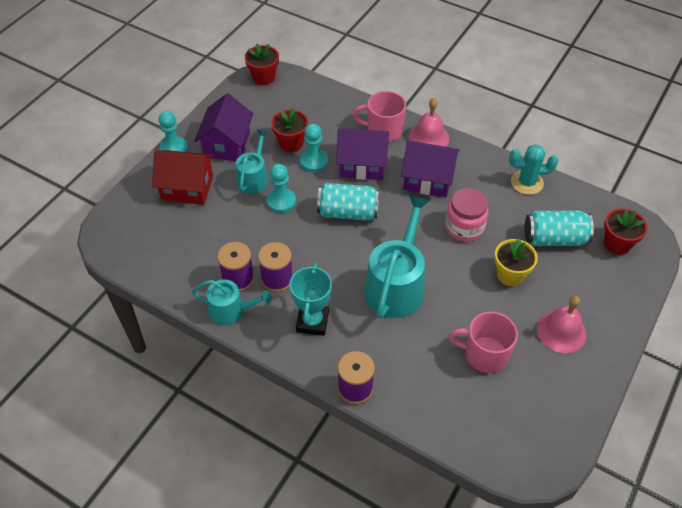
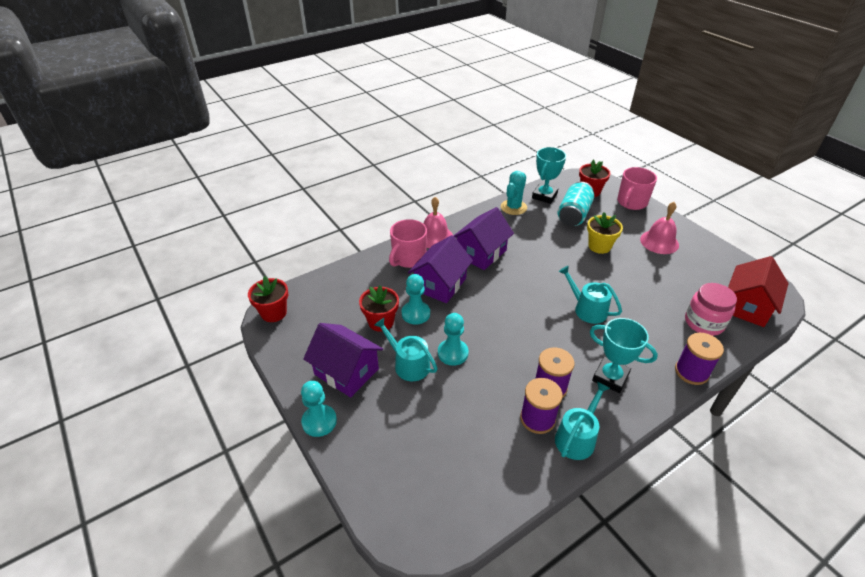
camera: 65 degrees left, 10 degrees down
(187, 188) = (387, 426): red house -> red house (747, 306)
(348, 212) = (492, 312): turquoise can -> none
(396, 285) = (587, 309): turquoise watering can -> turquoise watering can, size x0.59
(464, 227) = (542, 252): pink jar -> pink jar (704, 323)
(484, 354) = (671, 285): pink mug -> pink mug (631, 202)
(571, 203) = (544, 196): none -> turquoise trophy

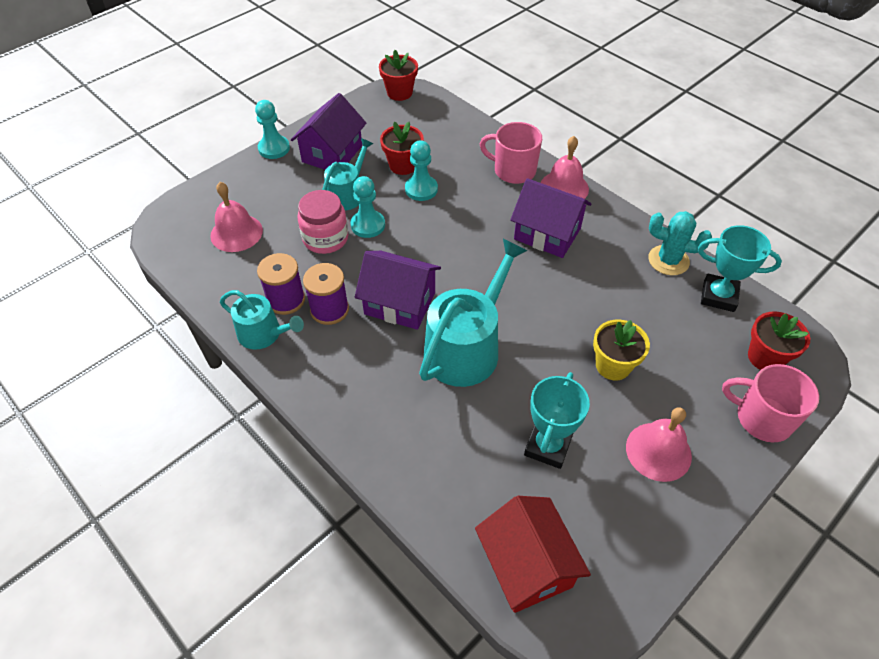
camera: 80 degrees right, 10 degrees up
(440, 284) = (475, 203): purple house -> purple house (400, 303)
(443, 459) = (236, 233): none -> pink bell
(573, 215) = (683, 334): turquoise can -> none
(587, 309) = (467, 347): turquoise watering can -> turquoise watering can, size x1.70
(610, 377) = (351, 368): turquoise trophy -> turquoise trophy (548, 446)
(691, 372) = (372, 460): purple spool -> none
(704, 323) = (472, 491): pink jar -> pink jar (325, 239)
(747, 306) = (527, 565): red house -> red house turned 45 degrees clockwise

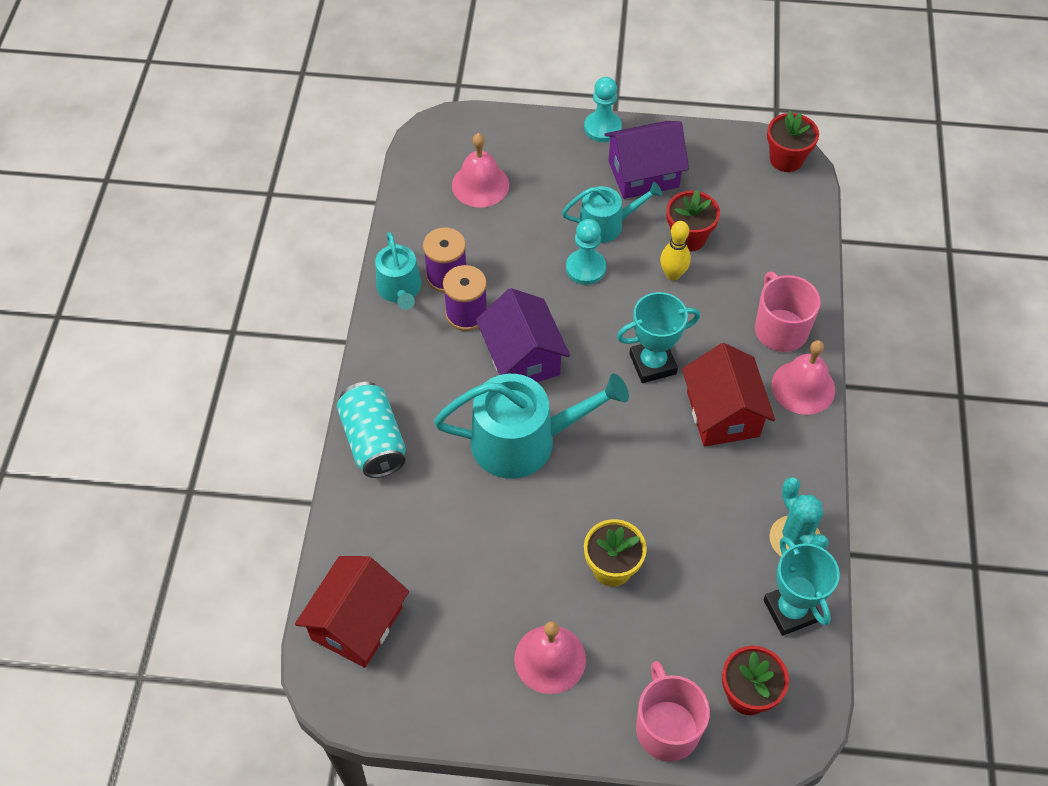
camera: 50 degrees right, 5 degrees up
(325, 239) = (538, 250): pink jar -> none
(375, 440) = (373, 441): none -> turquoise can
(421, 189) = (673, 274): turquoise pawn -> yellow bowling pin
(547, 234) = (722, 414): purple house -> red house
(548, 446) = (478, 569): turquoise trophy -> turquoise trophy (652, 364)

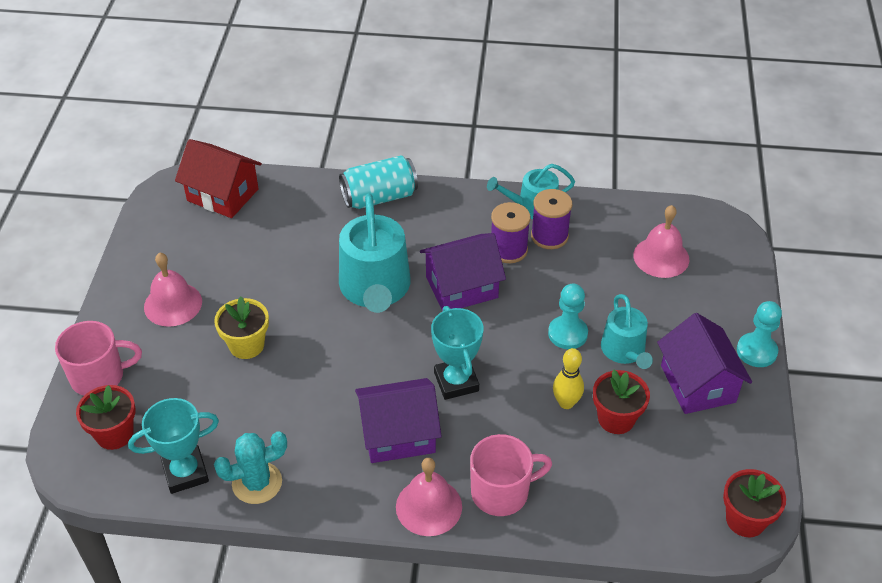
camera: 90 degrees right, 10 degrees down
(722, 414) = (398, 434): red house -> purple house

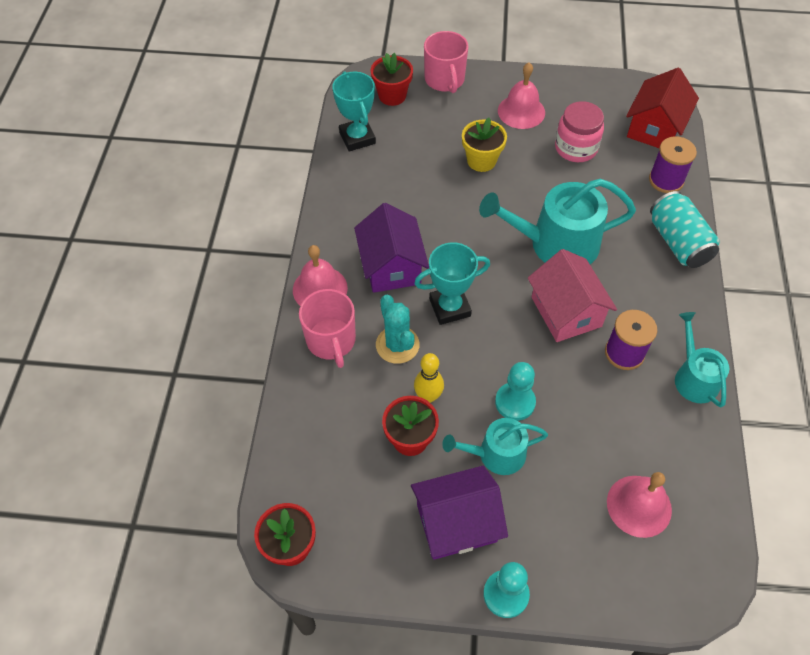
camera: 90 degrees right, 10 degrees up
(240, 261) = (576, 148): none -> pink jar
(257, 483) = (347, 179): turquoise cactus -> turquoise cactus (397, 345)
(461, 287) = (566, 312): purple house -> pink house
(549, 236) = (651, 392): purple spool -> purple spool (666, 180)

